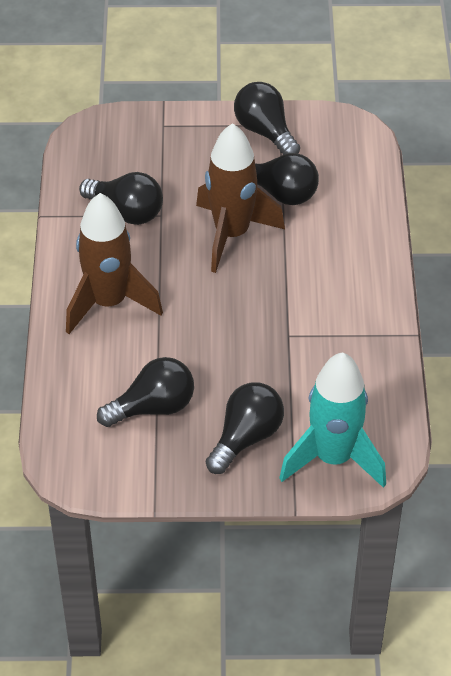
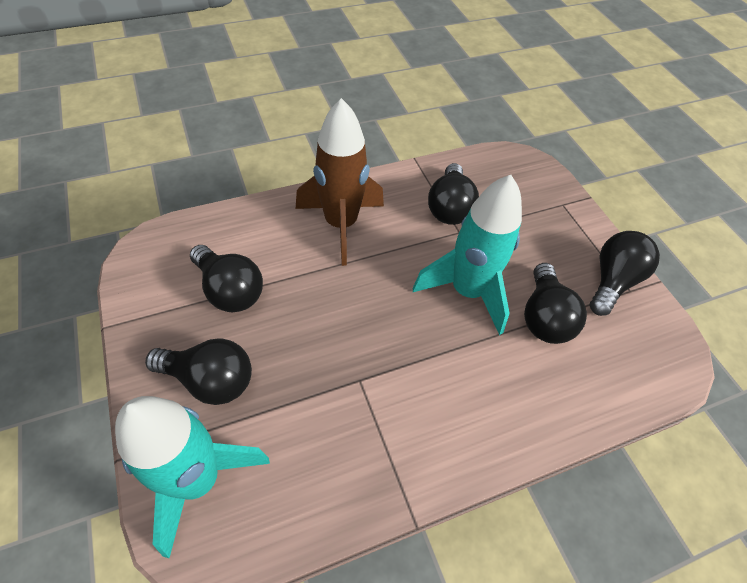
camera: 65 degrees right, 5 degrees up
(232, 234) = (467, 291): brown rocket -> turquoise rocket

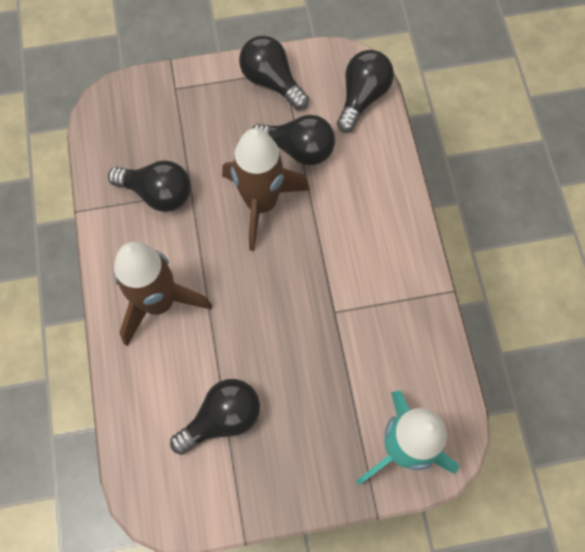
camera: 75 degrees left, 15 degrees up
(210, 380) = (316, 438): black light bulb -> black light bulb (362, 97)
(467, 291) = (261, 203): turquoise rocket -> brown rocket

